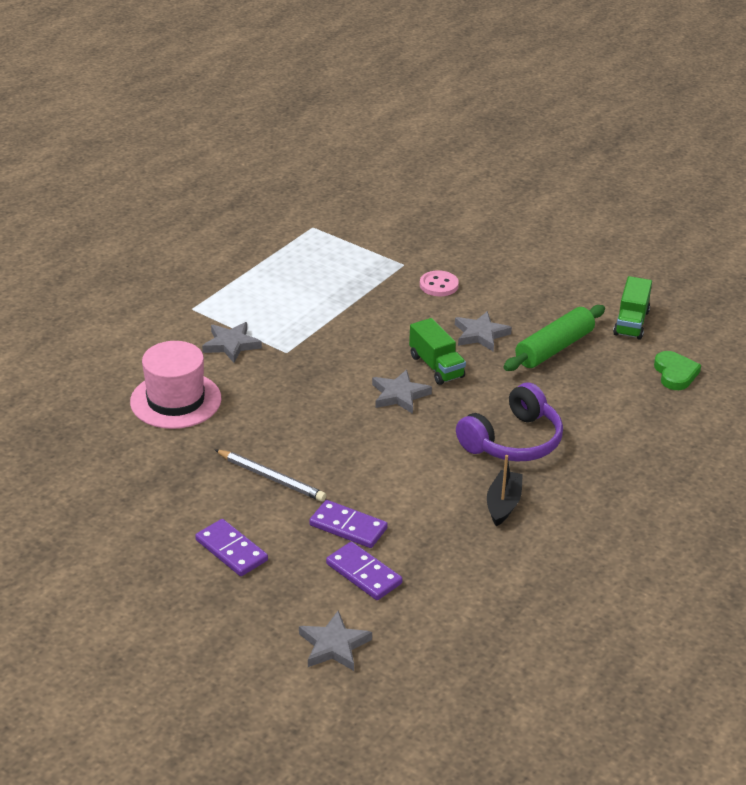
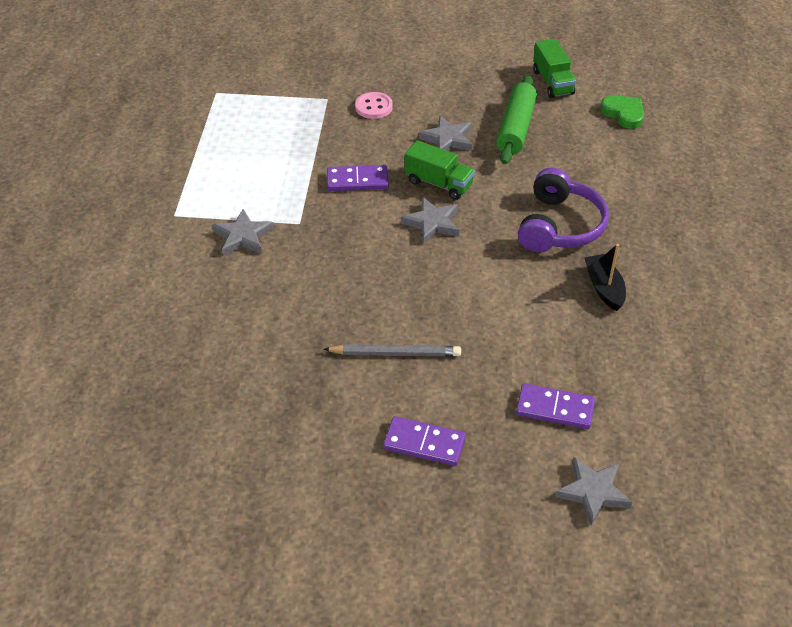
camera: 30 degrees left, 10 degrees up
(175, 400) = (240, 315): pink hat -> none
(348, 527) = (502, 369): purple domino -> purple domino (357, 181)

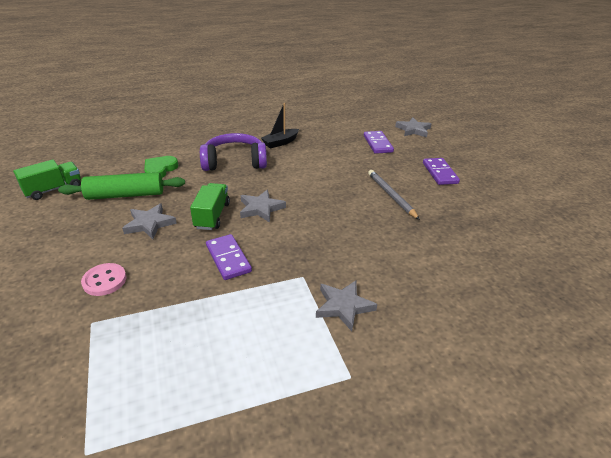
camera: 115 degrees left, 10 degrees down
(623, 114) = (97, 156): green heart -> green heart (160, 169)

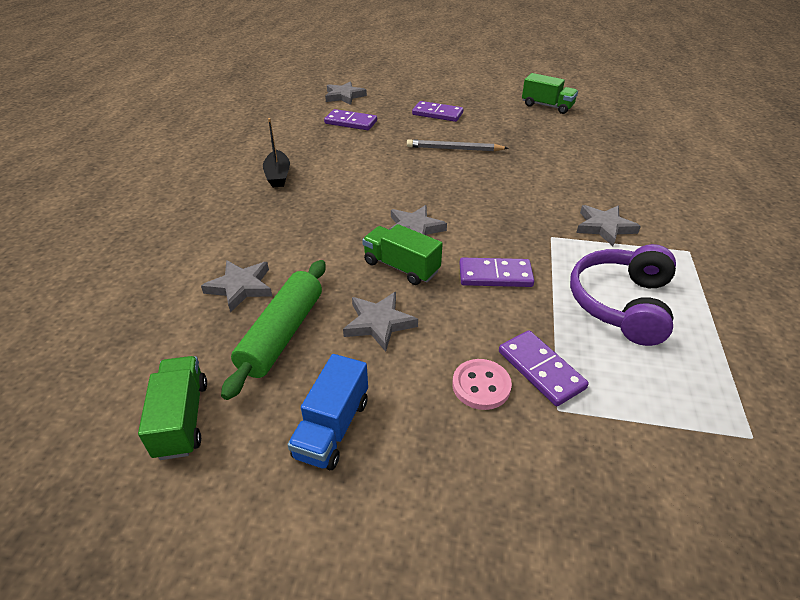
camera: 60 degrees left, 5 degrees up
(55, 234) = (332, 428): none -> blue truck
(129, 305) = (540, 370): none -> purple domino
(160, 169) = (240, 287): green heart -> grey star
(234, 162) = (289, 220): purple headphones -> purple headphones (621, 304)
(540, 225) = (547, 106): none -> green truck

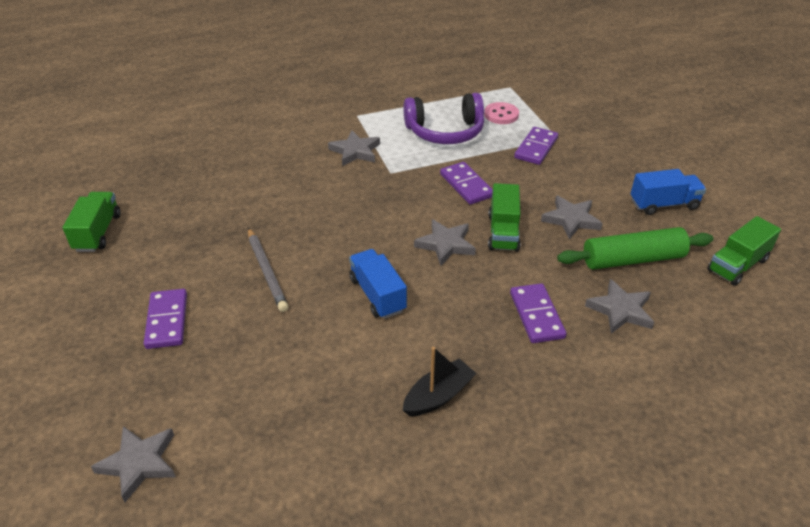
camera: 120 degrees left, 0 degrees up
(351, 122) = (242, 401): purple domino -> purple domino (536, 315)
(387, 181) = (377, 295): none -> blue truck
(481, 386) = (572, 164): pink button -> pink button (501, 115)

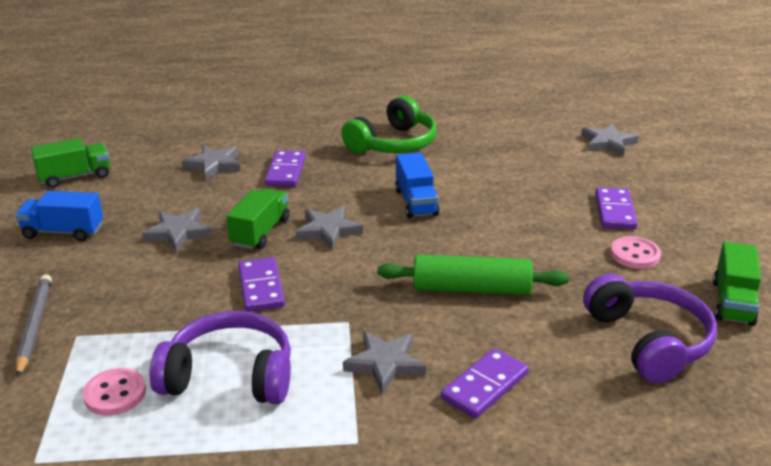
camera: 165 degrees left, 10 degrees down
(163, 267) = (635, 254): none -> pink button
(178, 192) = (648, 341): none -> purple headphones
(267, 271) = (522, 235): grey pencil -> grey pencil (34, 326)
(438, 396) = (393, 144): black boat -> green headphones
(536, 148) = (124, 323): purple domino -> purple domino (484, 386)
(632, 259) = (160, 193): green rolling pin -> green rolling pin (471, 289)

